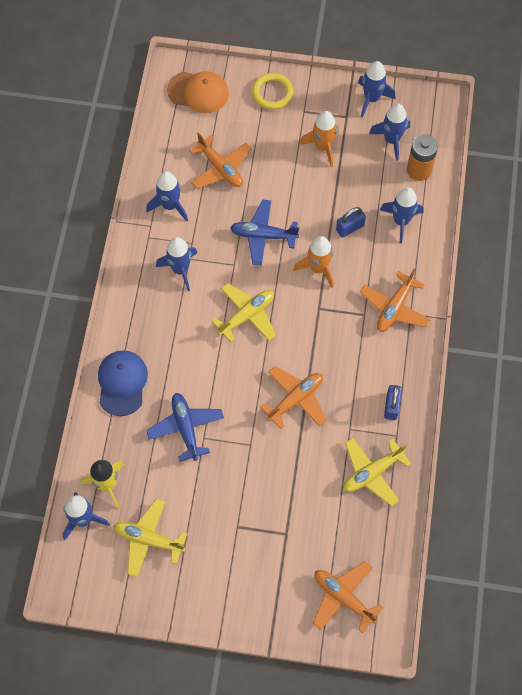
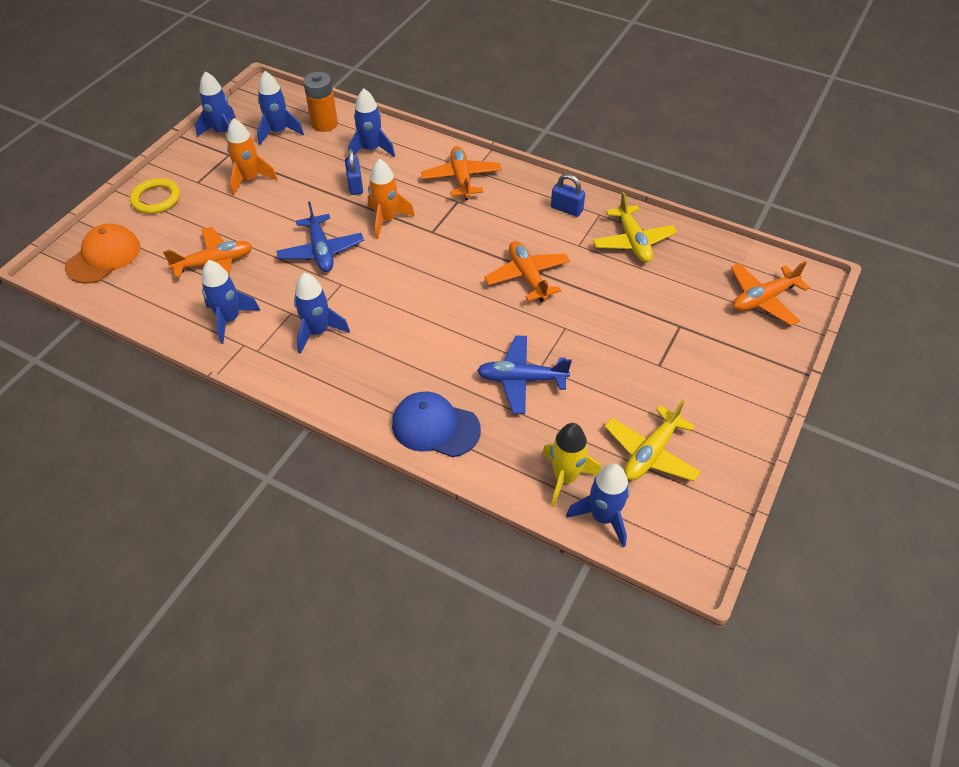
camera: 70 degrees left, 15 degrees down
(247, 315) = (409, 289): yellow plane -> none
(263, 235) = (321, 251): blue plane -> blue plane turned 45 degrees counterclockwise
(394, 307) = (461, 178): orange plane -> orange plane turned 150 degrees counterclockwise

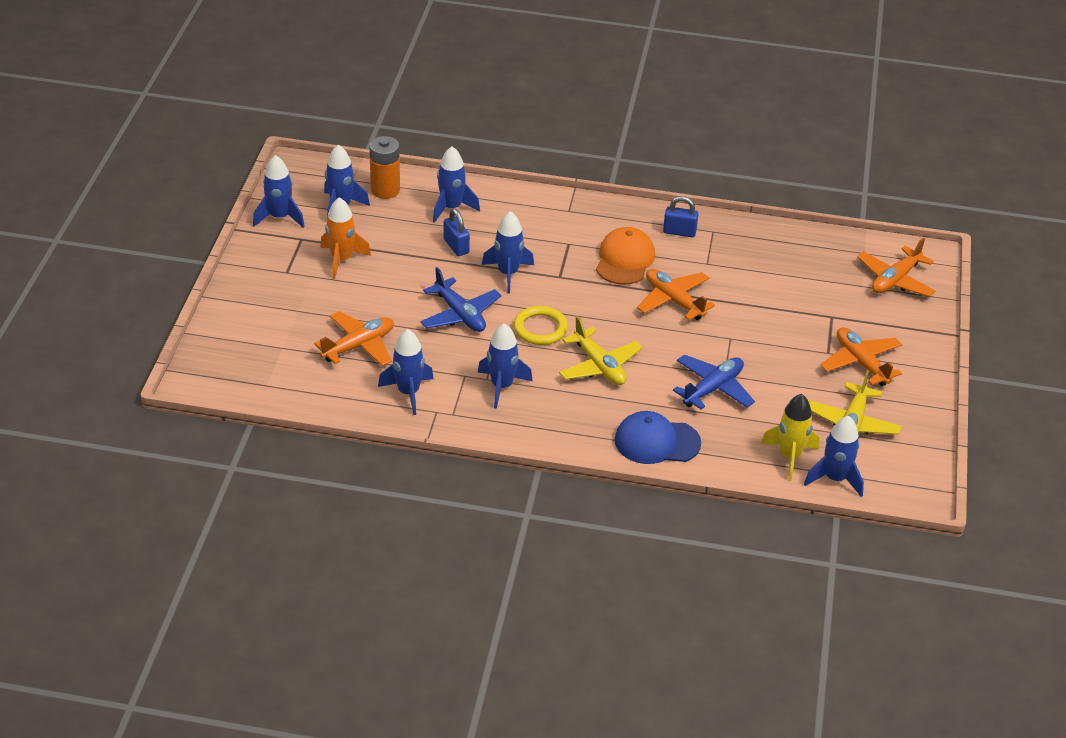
camera: 20 degrees left, 10 degrees down
(104, 257) = (238, 361): orange cap -> orange cap (624, 260)
(156, 199) = (254, 296): yellow ring -> yellow ring (540, 328)
(386, 220) = (508, 274): orange rocket -> blue rocket
(461, 178) = (561, 221): orange plane -> orange plane (861, 362)
(521, 379) = (713, 388): blue plane -> blue plane turned 150 degrees clockwise
(633, 241) = (756, 251): yellow plane -> yellow plane (599, 366)

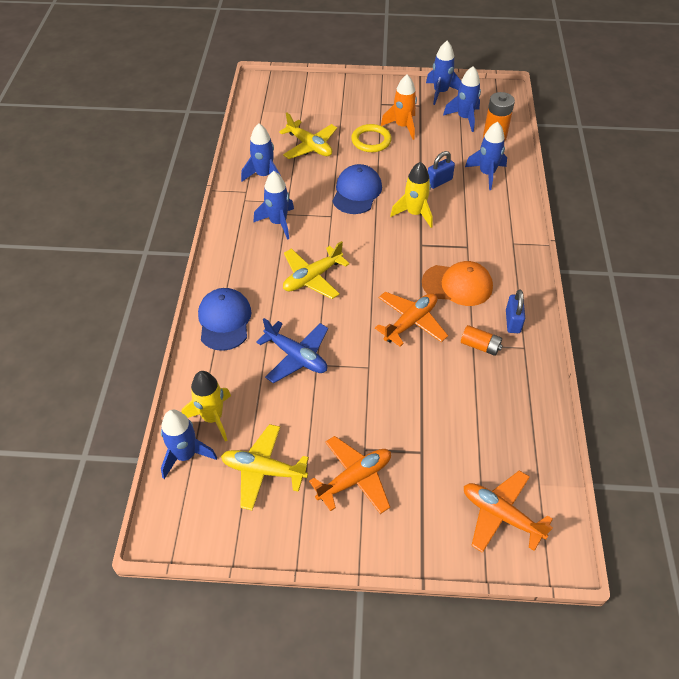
camera: 85 degrees right, 10 degrees up
(359, 346) = (309, 146): orange plane -> yellow plane
(460, 314) = (357, 192): blue plane -> blue cap
(508, 274) = (414, 213): blue rocket -> yellow rocket
(540, 328) = (351, 238): yellow ring -> yellow ring (371, 141)
(709, 259) = (480, 346): none -> orange battery

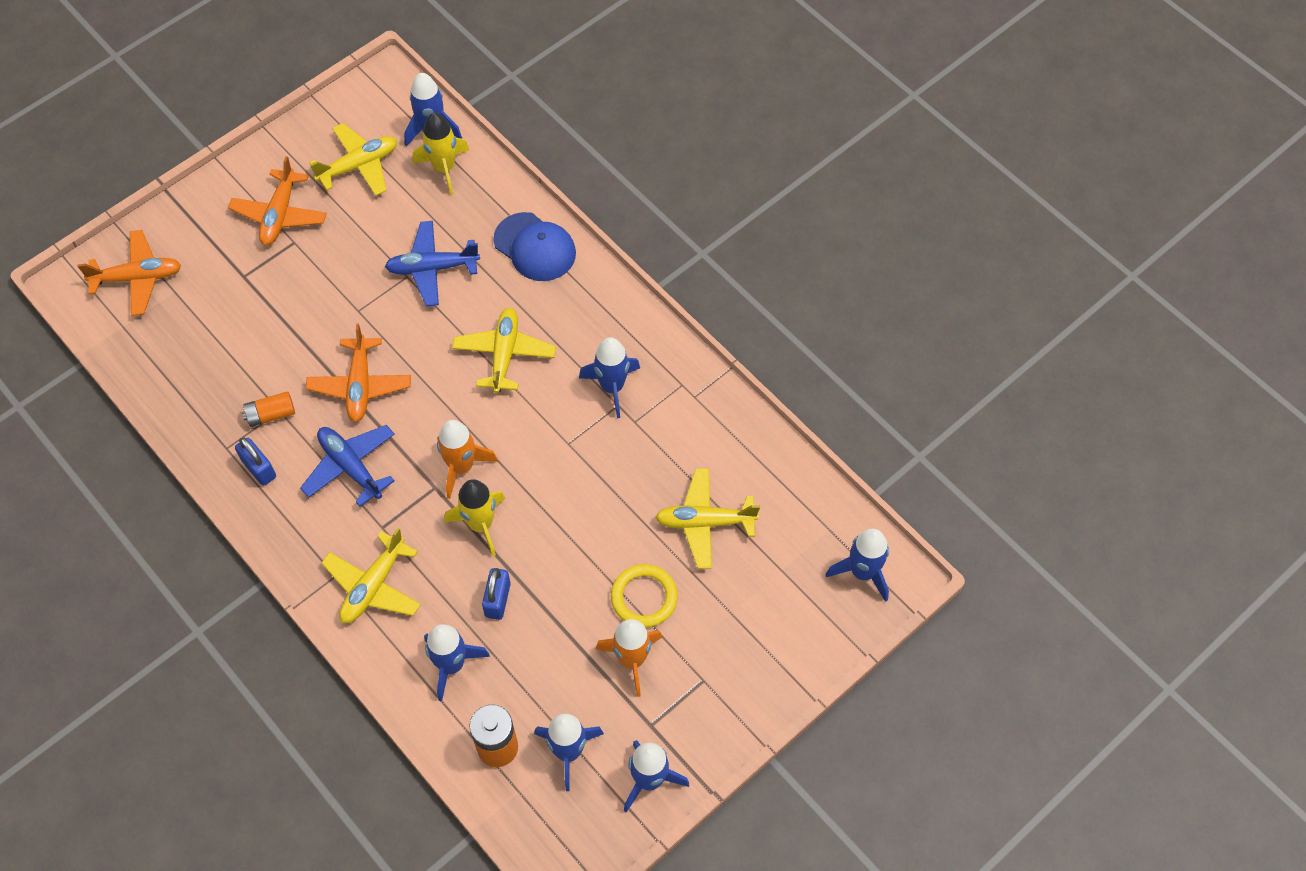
camera: 135 degrees right, 10 degrees up
(264, 175) = (702, 434): blue rocket -> blue rocket (862, 572)
(357, 192) = (575, 500): blue cap -> none
(397, 243) = (461, 467): none -> orange rocket
(457, 285) = (351, 467): orange cap -> blue plane
(496, 226) = (373, 586): none -> yellow plane

